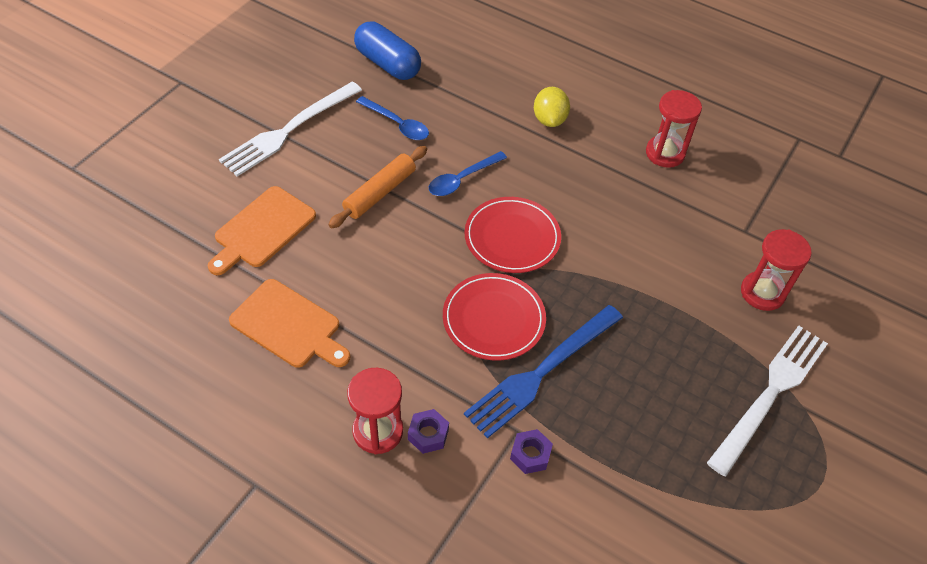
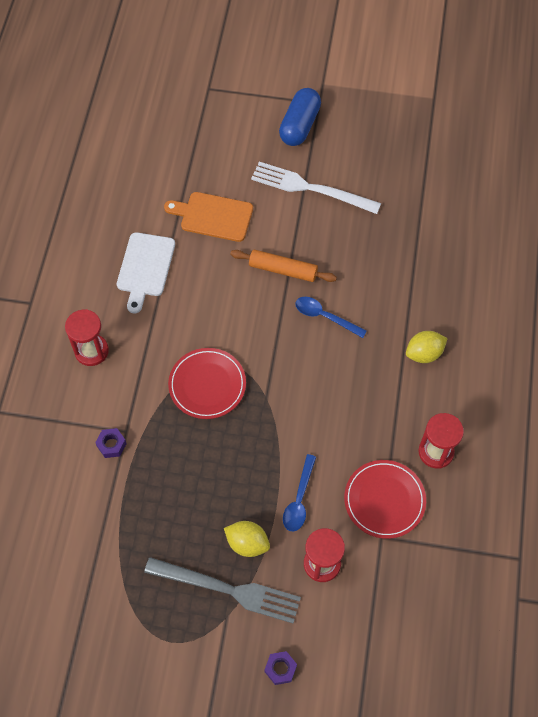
camera: 70 degrees right, 10 degrees up
(289, 325) = (145, 268): orange cutting board -> white cutting board
(387, 64) = (418, 218): blue capsule -> blue capsule (300, 125)
(397, 124) = (356, 252): blue spoon -> blue spoon (299, 499)
(428, 434) = (101, 380): purple nut -> purple nut (280, 669)
(512, 237) = (286, 370): red plate -> red plate (384, 500)
(542, 371) = (178, 430): blue fork -> none
(717, 353) = (247, 543): none -> yellow lemon
(770, 394) = (227, 589): white fork -> grey fork

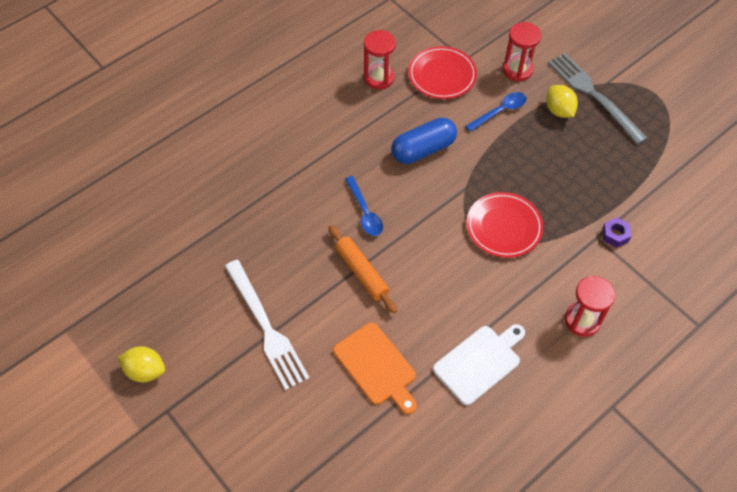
camera: 140 degrees left, 5 degrees down
(280, 669) = (591, 39): purple nut -> none
(300, 125) = (210, 400): blue capsule -> blue capsule (423, 149)
(424, 354) = (319, 137): yellow lemon -> yellow lemon (145, 371)

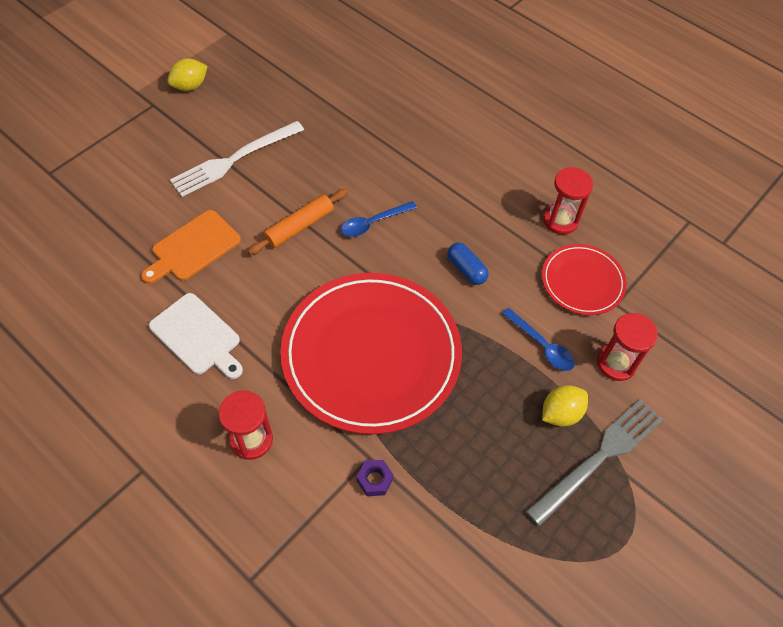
camera: 80 degrees right, 0 degrees up
(145, 371) = (190, 86): yellow lemon -> yellow lemon turned 45 degrees clockwise
(423, 149) = (466, 269): blue capsule -> blue capsule, size x0.63
(504, 227) = (371, 354): red plate -> red plate, size x1.99

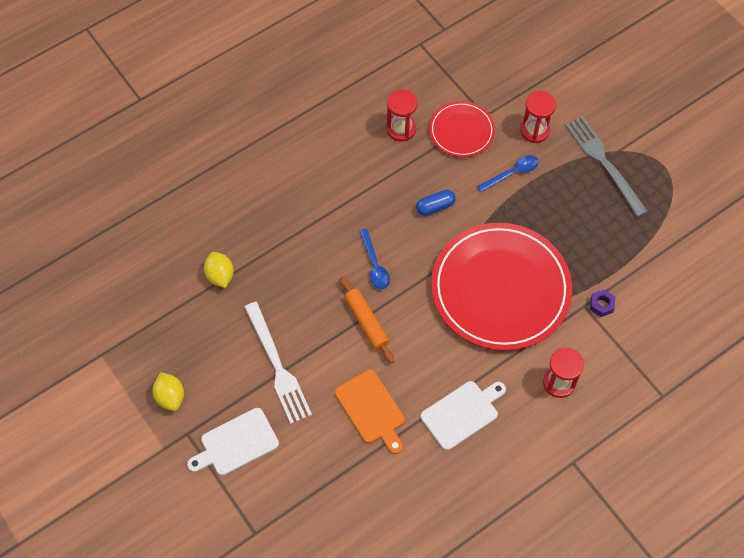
camera: 75 degrees left, 5 degrees up
(144, 142) = (236, 443): none -> white cutting board
(560, 413) = (568, 176): yellow lemon -> yellow lemon (220, 276)

